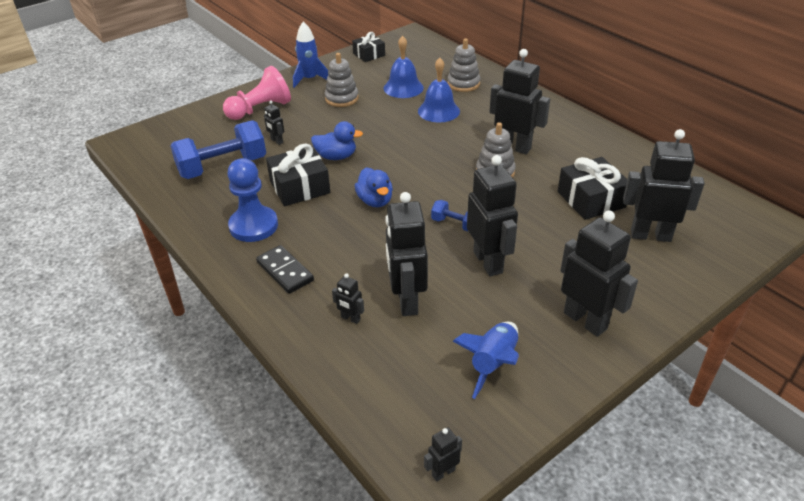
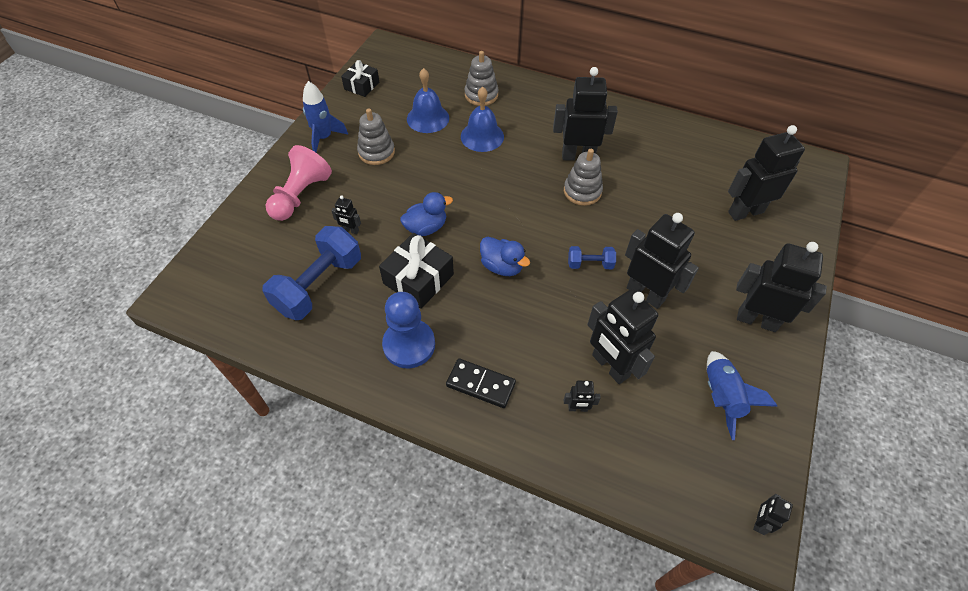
camera: 30 degrees left, 15 degrees up
(591, 199) = (678, 192): black gift -> none

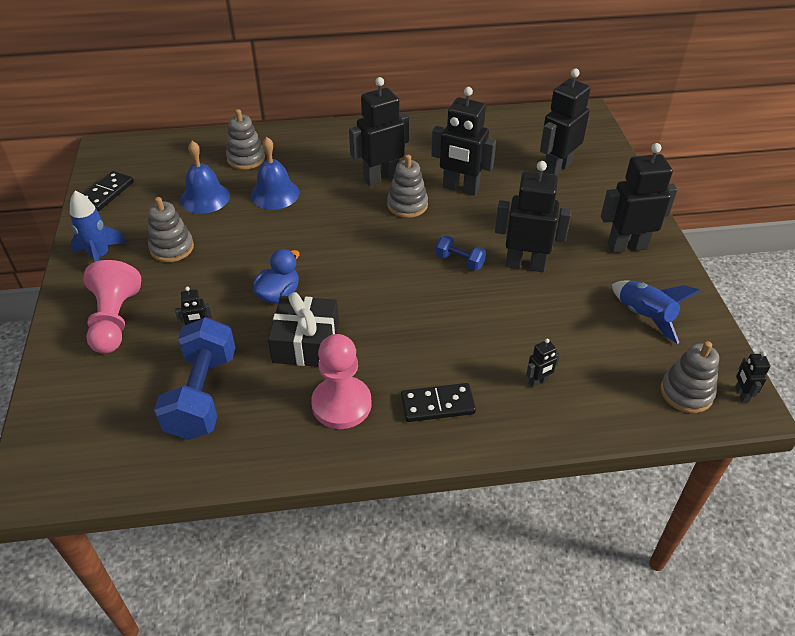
camera: 30 degrees left, 10 degrees down
(361, 85) = (106, 193): black gift -> black domino
(409, 345) = (341, 404): blue pawn -> pink pawn
(502, 266) = (381, 297): blue duck -> none
(590, 264) = (459, 261): blue dumbbell -> blue dumbbell turned 60 degrees clockwise
(610, 366) = (539, 335): black robot -> black robot (460, 188)
(705, 491) = (686, 393): none -> grey stacking toy

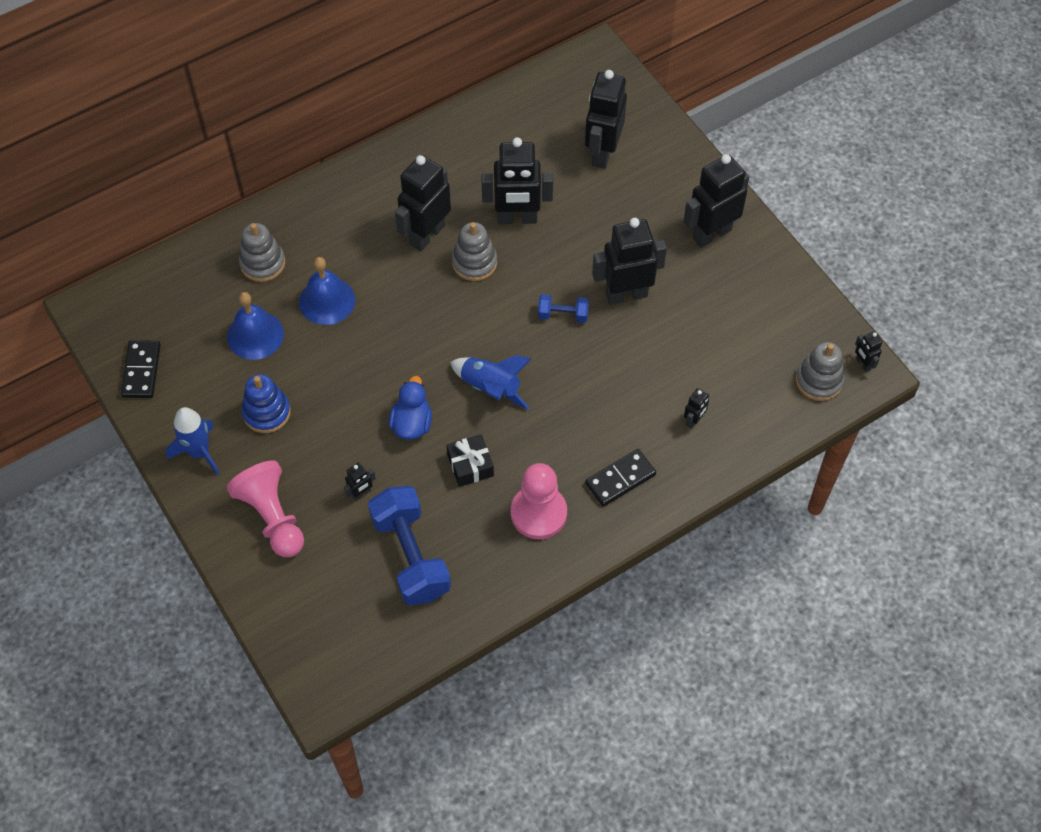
camera: 25 degrees left, 15 degrees up
(172, 248) = (267, 412): grey stacking toy -> blue stacking toy
(306, 343) = (470, 465): black gift -> black gift, size x0.64
(644, 316) = (757, 313): blue rocket -> blue rocket (491, 388)

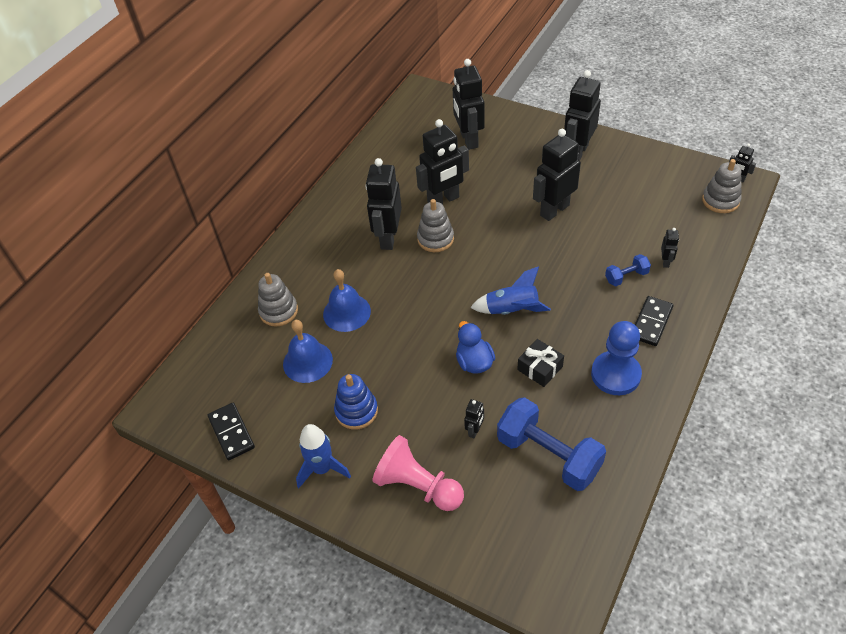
camera: 25 degrees left, 10 degrees down
(538, 513) = (615, 374): pink pawn -> blue pawn
(563, 315) = (523, 241): blue dumbbell -> blue dumbbell (626, 277)

